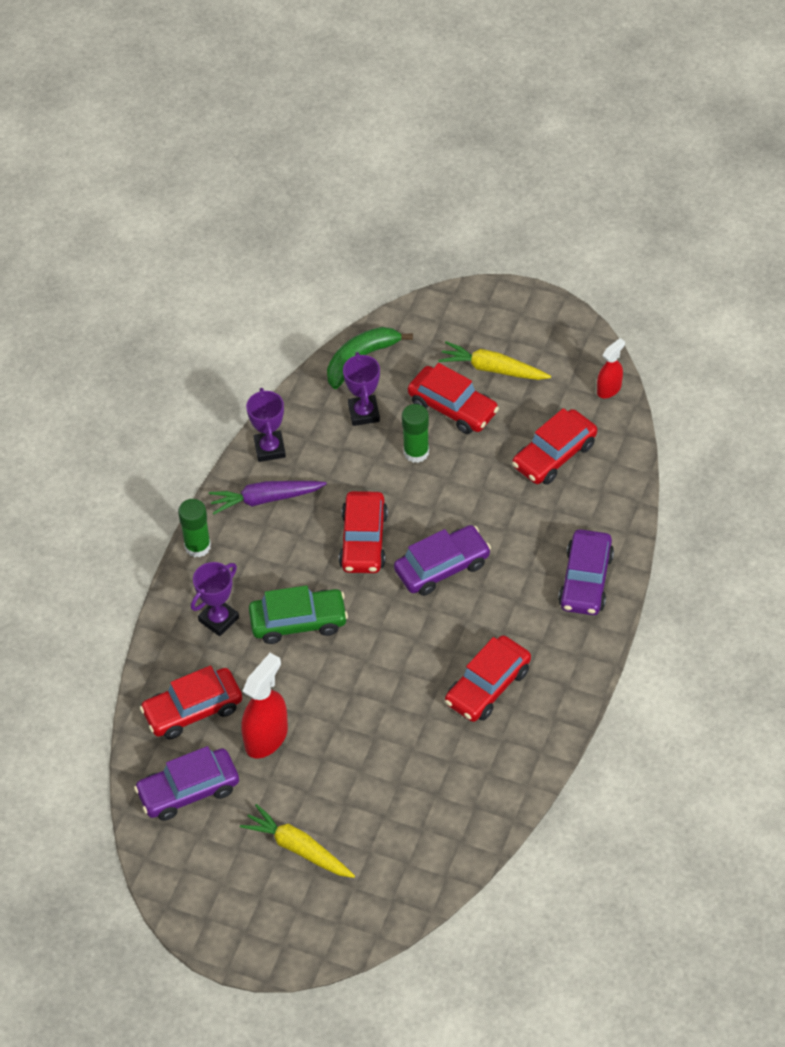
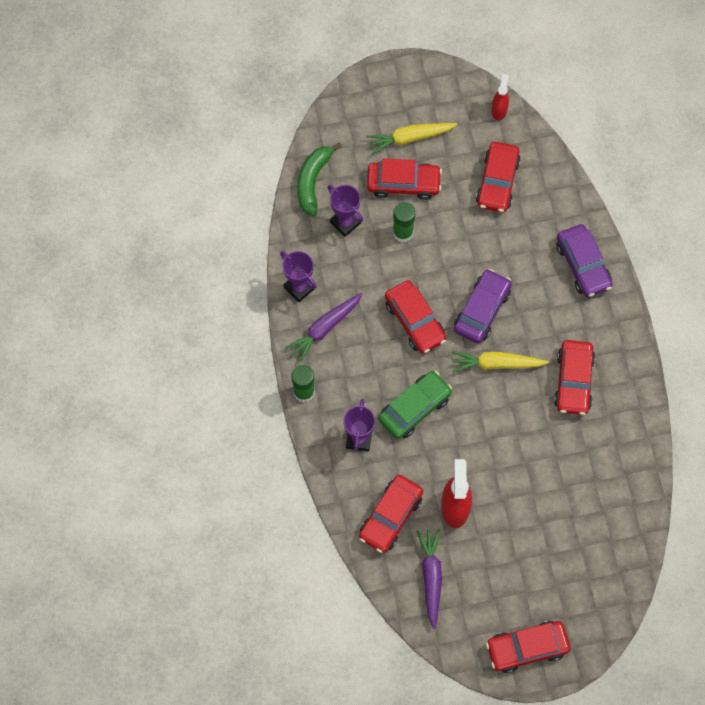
camera: 35 degrees left, 15 degrees up
(188, 790) = (431, 577): purple car -> purple carrot
(234, 916) = (527, 648): none -> red car
(298, 848) = (533, 574): yellow carrot -> yellow carrot (496, 364)

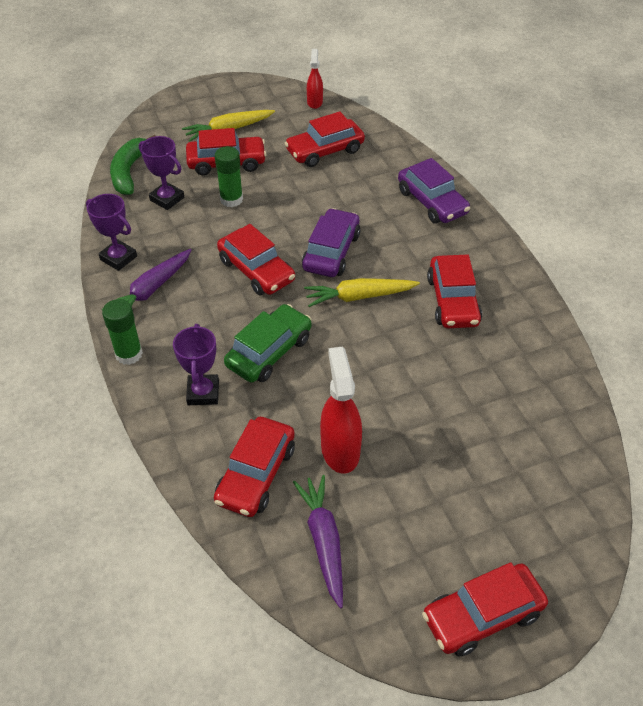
camera: 10 degrees left, 20 degrees down
(497, 182) = (325, 151): red car -> red car turned 60 degrees clockwise

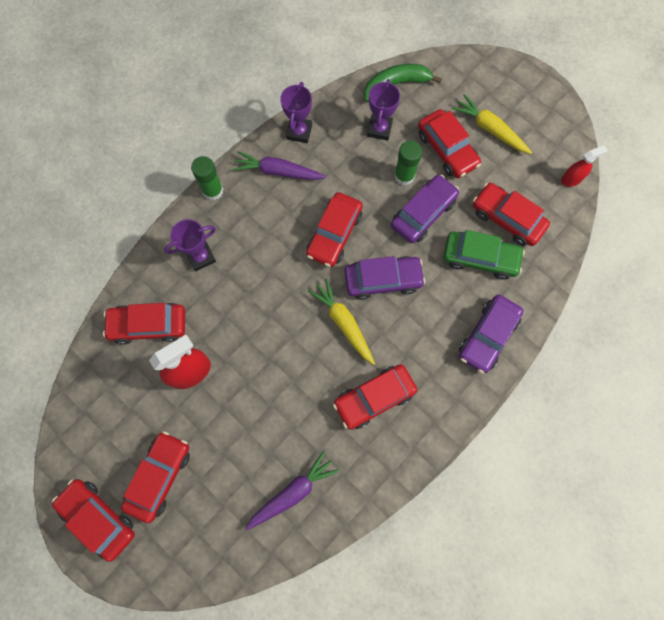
camera: 65 degrees right, 25 degrees up
(269, 352) = (257, 283): green car -> green car (480, 258)
(280, 200) = (423, 213): none -> purple car
(324, 541) = (115, 392): purple carrot -> purple carrot (292, 492)
(455, 526) = (159, 476): none -> red car

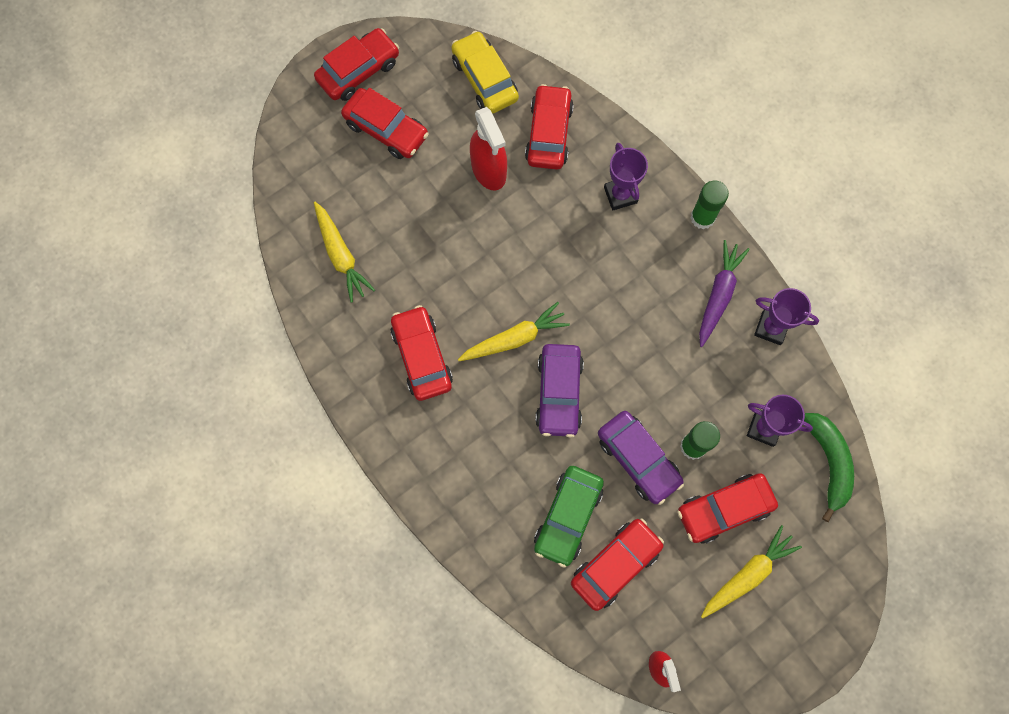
camera: 100 degrees right, 0 degrees up
(98, 392) = (484, 79): none -> yellow car
(292, 492) = (341, 255): purple carrot -> yellow carrot
(334, 234) = (626, 347): red car -> none
(487, 336) = (468, 502): purple car -> none

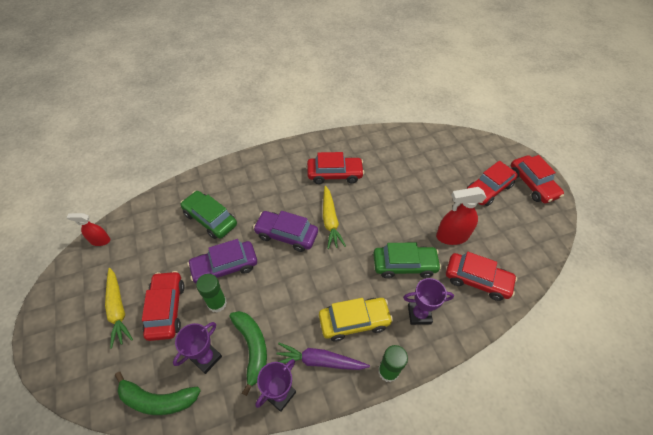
camera: 105 degrees right, 20 degrees down
(341, 255) = (407, 152): yellow carrot -> none
(484, 79) = (525, 251): yellow car -> yellow car (354, 321)
(555, 224) = (404, 265): none -> green car
(615, 565) = (170, 235): red car -> none
(718, 295) = (320, 361): purple carrot -> purple carrot turned 150 degrees clockwise
(732, 378) = (252, 348): none -> green banana

